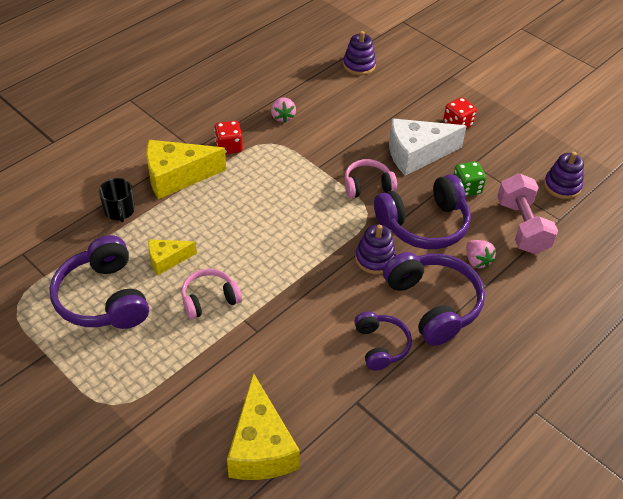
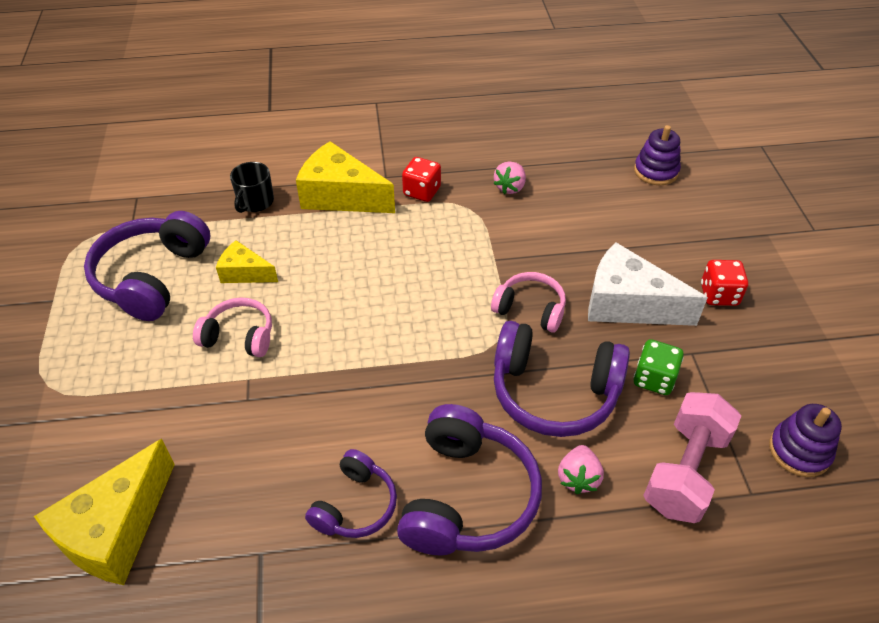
camera: 40 degrees right, 0 degrees up
(375, 259) = (453, 398): purple stacking toy -> none

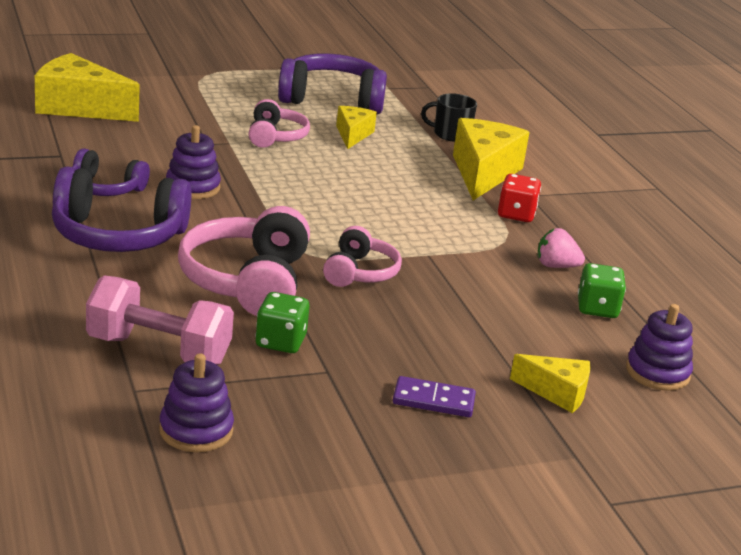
camera: 75 degrees right, 20 degrees down
(357, 421) = (193, 187): none -> purple stacking toy
(554, 392) = (247, 281): purple headphones -> pink headphones
(573, 180) = (597, 308): none -> green dice
(578, 478) = (143, 290): pink strawberry -> none
(628, 304) = (391, 333): white cheese -> none
(693, 226) = (557, 393): none -> yellow cheese
(719, 295) = (433, 400): red dice -> purple domino

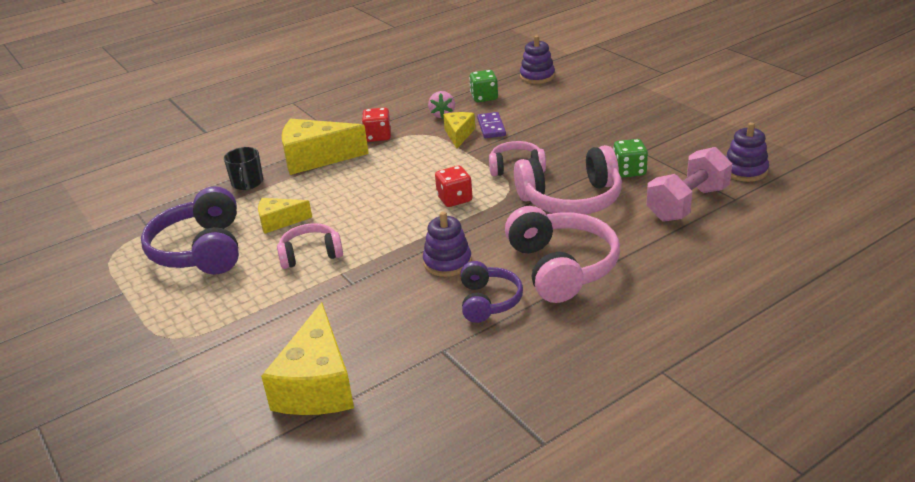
camera: 100 degrees left, 5 degrees up
(118, 235) = (562, 267): purple headphones -> pink headphones
(158, 350) = (687, 204): pink dumbbell -> pink dumbbell turned 45 degrees clockwise
(316, 220) = (454, 199): none -> red dice
(433, 400) = (633, 120): purple domino -> purple domino (491, 127)
(557, 393) = (587, 94): yellow cheese -> yellow cheese (459, 135)

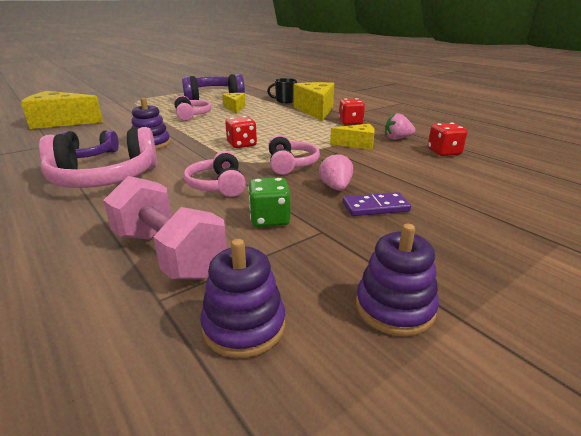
camera: 85 degrees right, 5 degrees down
(484, 97) = (444, 152): green dice -> red dice
(491, 127) = (375, 155): purple domino -> purple domino (375, 207)
(537, 76) = (521, 175): purple stacking toy -> purple stacking toy (394, 307)
(568, 146) = (336, 187): none -> pink strawberry
(571, 200) = (218, 186): pink headphones -> pink headphones, size x0.59

